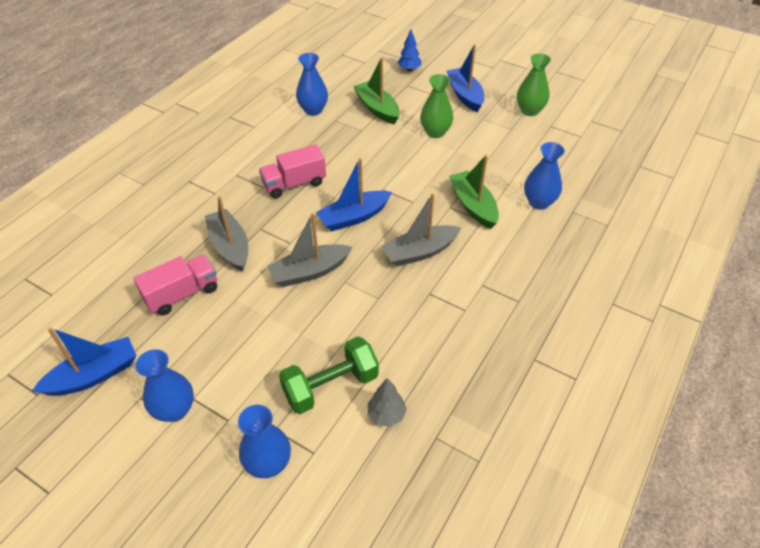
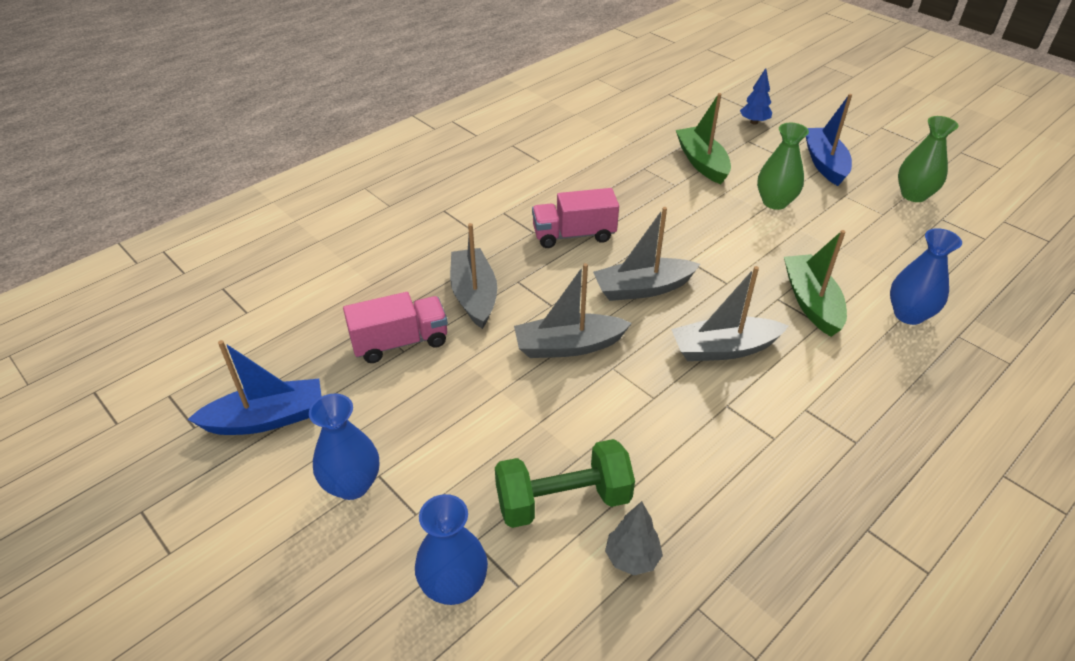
camera: 15 degrees right, 5 degrees down
(313, 110) = (618, 152): blue vase -> none
(354, 217) = (642, 288): blue boat -> grey boat

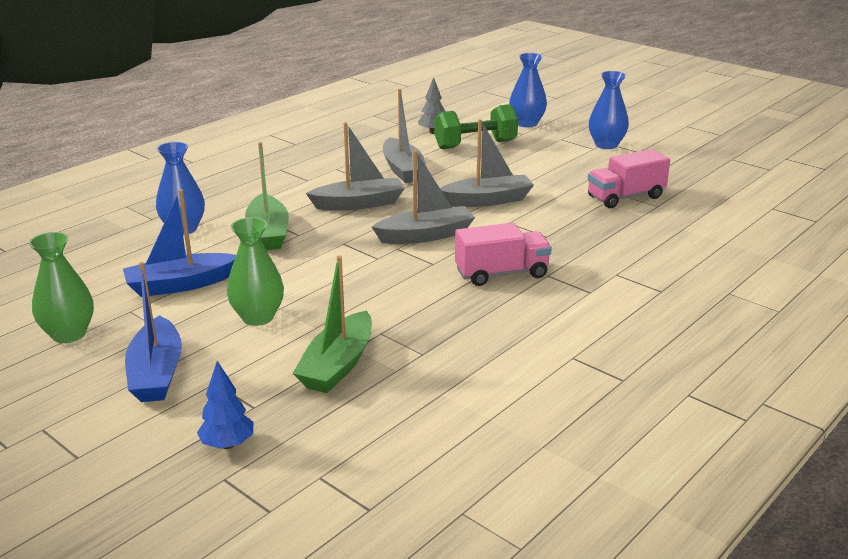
camera: 175 degrees right, 15 degrees down
(267, 419) = (687, 163): blue boat -> blue boat (180, 285)
(474, 296) = (582, 225): grey boat -> grey boat (403, 170)
(702, 163) = (337, 365): green boat -> green boat turned 45 degrees clockwise

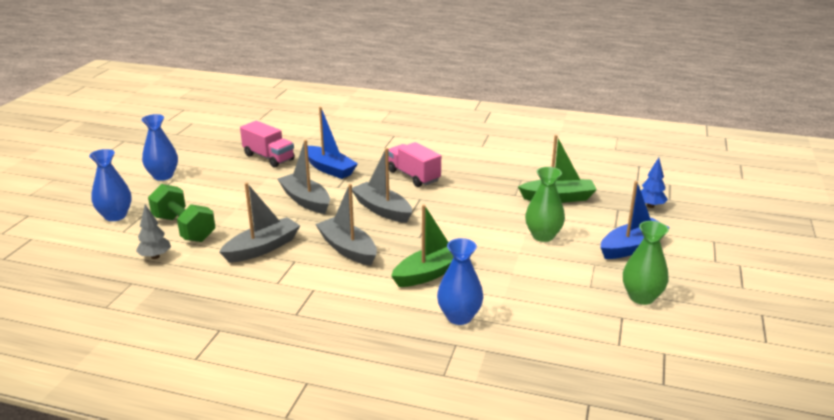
camera: 115 degrees left, 0 degrees up
(180, 285) = (539, 280): blue boat -> blue boat (329, 169)

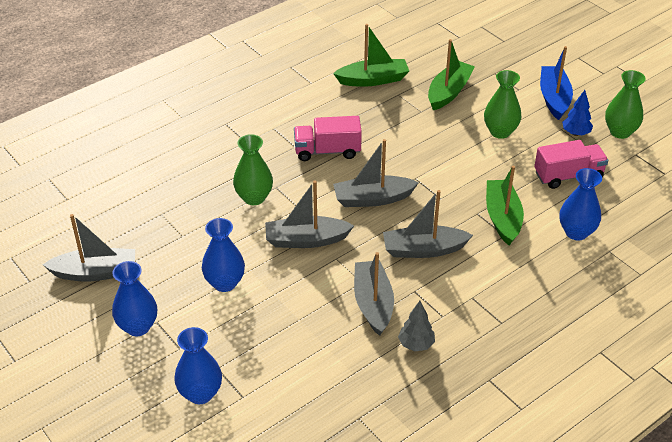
camera: 55 degrees left, 15 degrees up
(155, 256) = (322, 385): grey tree -> grey tree (416, 344)
(184, 228) = (282, 347): green dumbbell -> none
(201, 148) = (95, 272): none -> grey boat
(231, 188) = (225, 283): none -> blue vase
(268, 157) = (180, 229): pink truck -> pink truck (568, 176)
(329, 169) = (254, 197): blue boat -> green vase
(522, 165) = (373, 80): none -> green boat
(650, 206) = (505, 55): blue tree -> blue tree (576, 133)

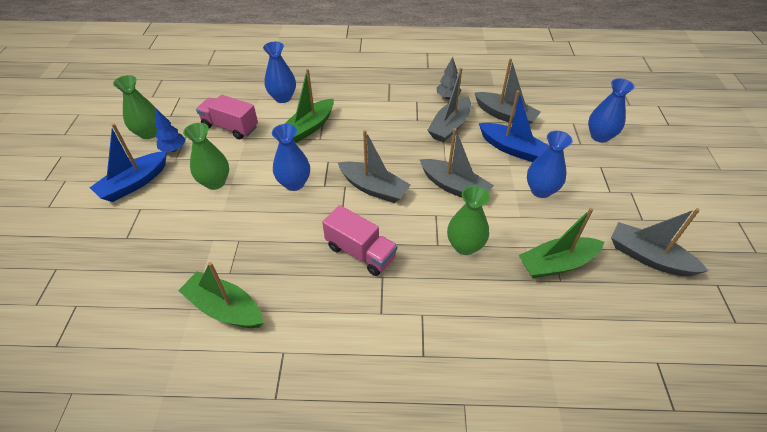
camera: 140 degrees left, 5 degrees up
(138, 327) = (626, 195): blue vase -> blue vase (294, 183)
(287, 314) = (511, 148): none -> blue boat
(423, 249) = (382, 137): grey boat -> grey boat (505, 115)
(449, 92) = (189, 244): green boat -> green boat (557, 264)

